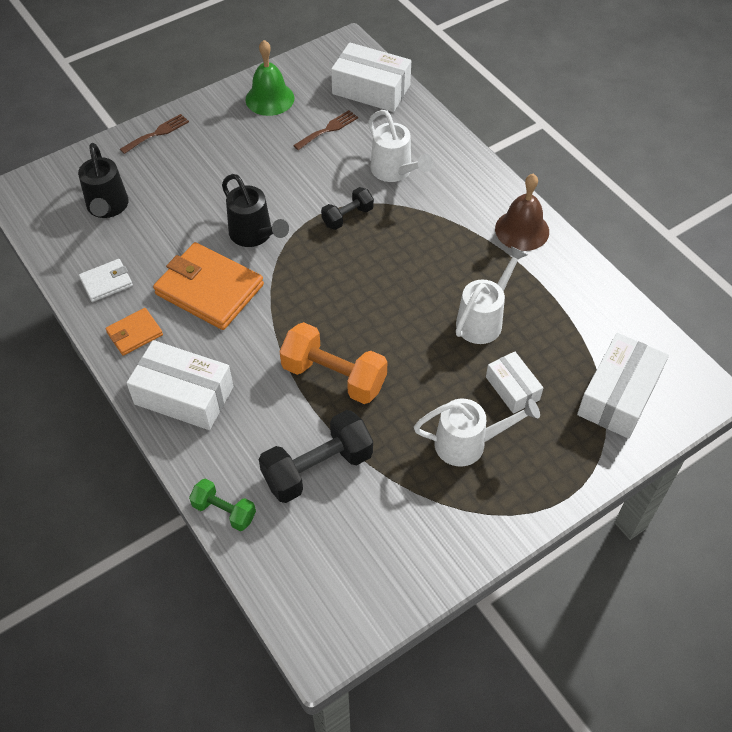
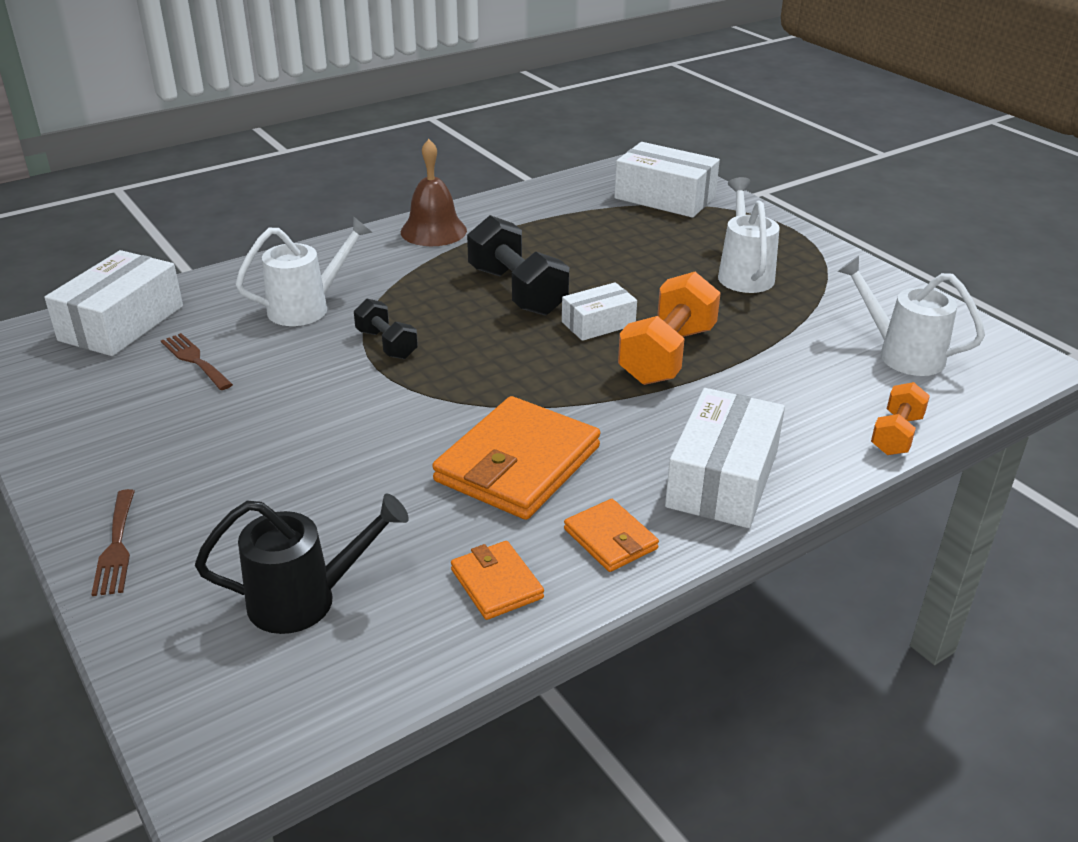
camera: 90 degrees left, 20 degrees down
(106, 282) = (496, 583): white wallet -> orange wallet
(157, 133) = (116, 547): brown fork -> brown fork turned 150 degrees counterclockwise
(224, 511) = (896, 435): green dumbbell -> orange dumbbell
(254, 235) = (408, 424): black watering can -> none
(270, 98) = (89, 416): green bell -> none
(317, 468) = (807, 366): black dumbbell -> black dumbbell (517, 291)
(483, 320) = (570, 258): white watering can -> white watering can (902, 354)
(512, 388) = (665, 247): white box -> white box (598, 324)

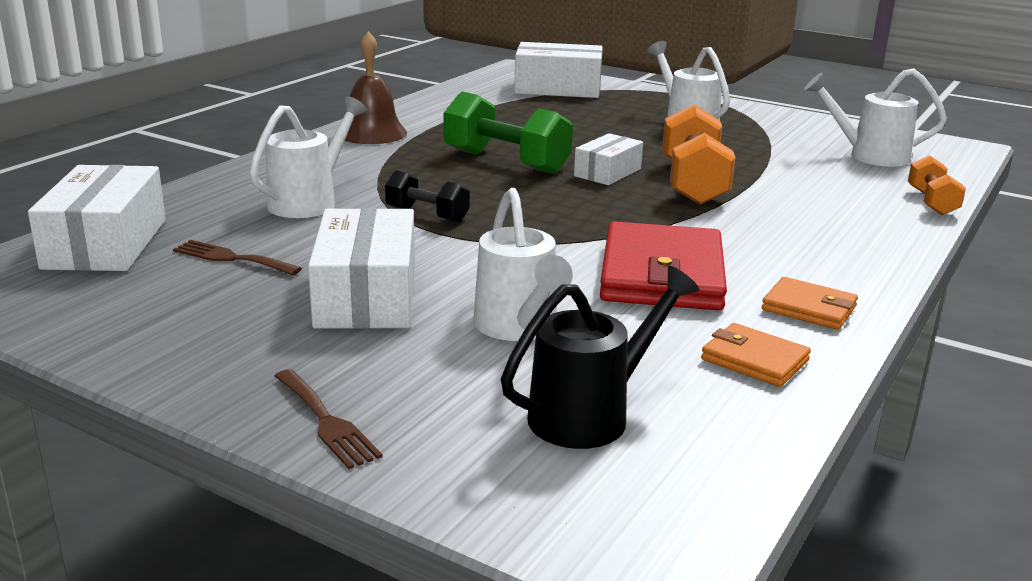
camera: 25 degrees left, 10 degrees down
(339, 492) = (519, 327): none -> white watering can
(517, 291) = (506, 162): black dumbbell -> green dumbbell
(517, 464) = (662, 275): orange wallet -> red wallet
(722, 479) = (843, 252): white box -> white box (366, 296)

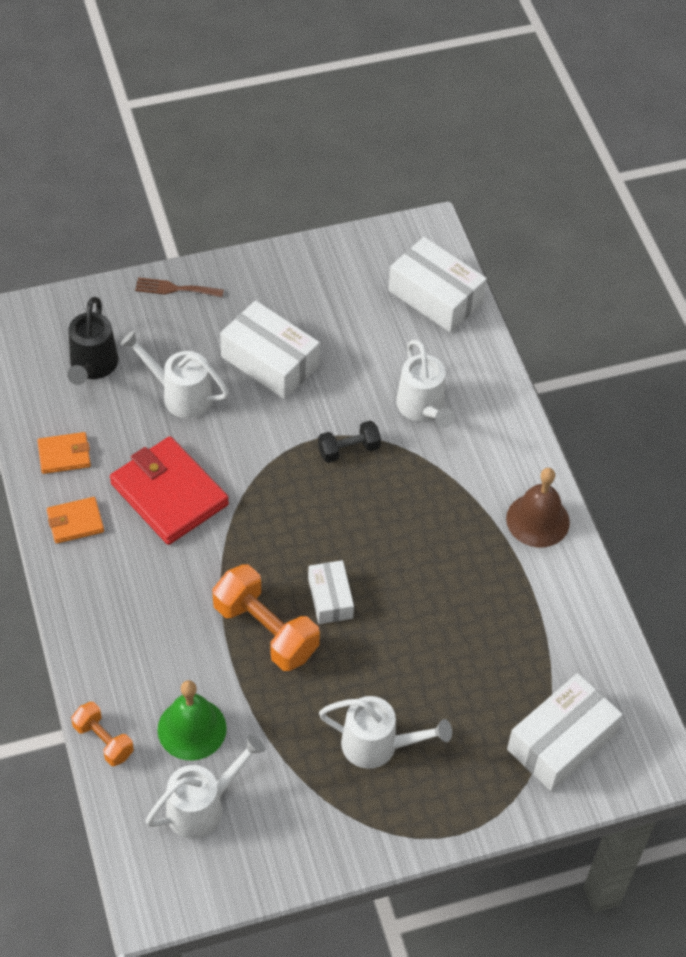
camera: 130 degrees right, 30 degrees up
(231, 258) = (367, 335): brown fork -> none
(506, 162) = (403, 555): green dumbbell -> none
(834, 178) = (192, 728): none -> green bell

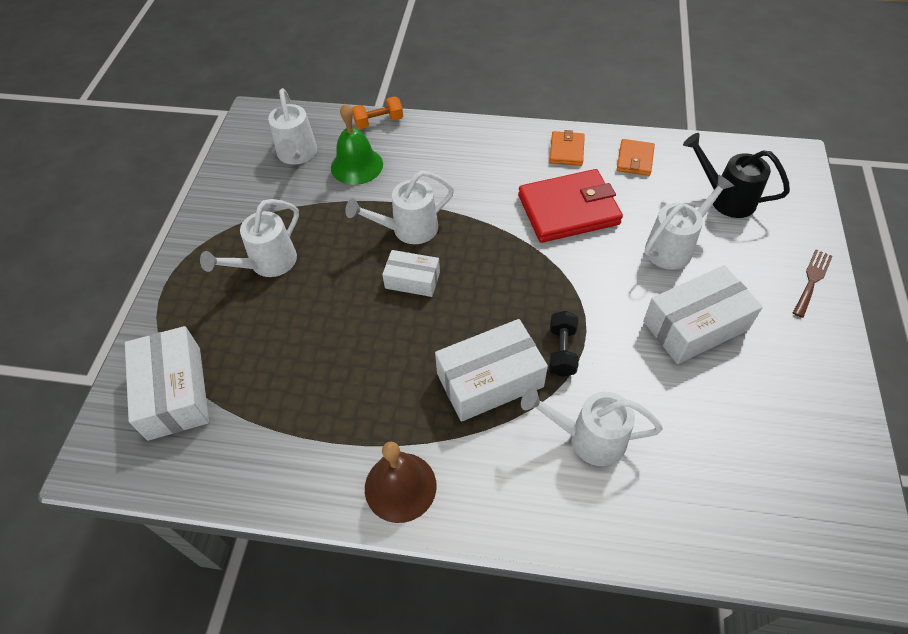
camera: 120 degrees right, 0 degrees up
(265, 630) = (408, 229): orange dumbbell -> white watering can
(435, 296) = (753, 525): white box -> white box (490, 380)

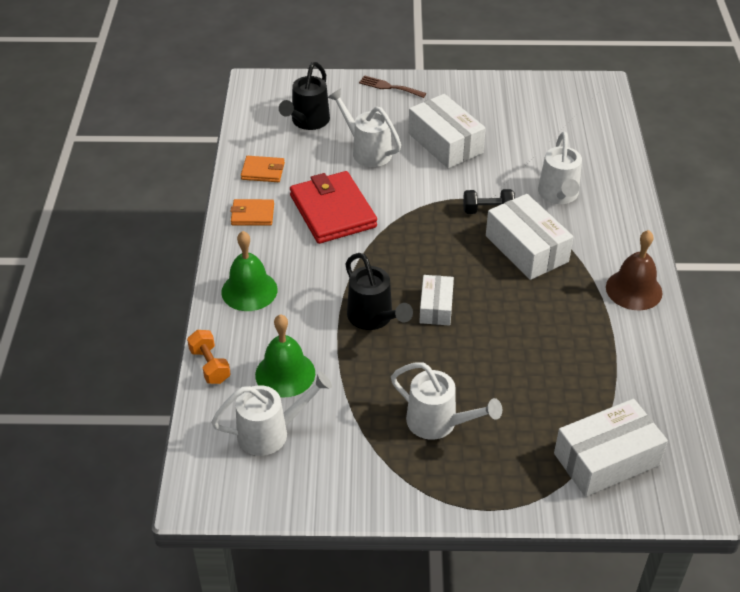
camera: 100 degrees left, 10 degrees down
(408, 229) = (373, 318): white watering can -> black watering can
(462, 146) = (249, 290): none -> green bell

